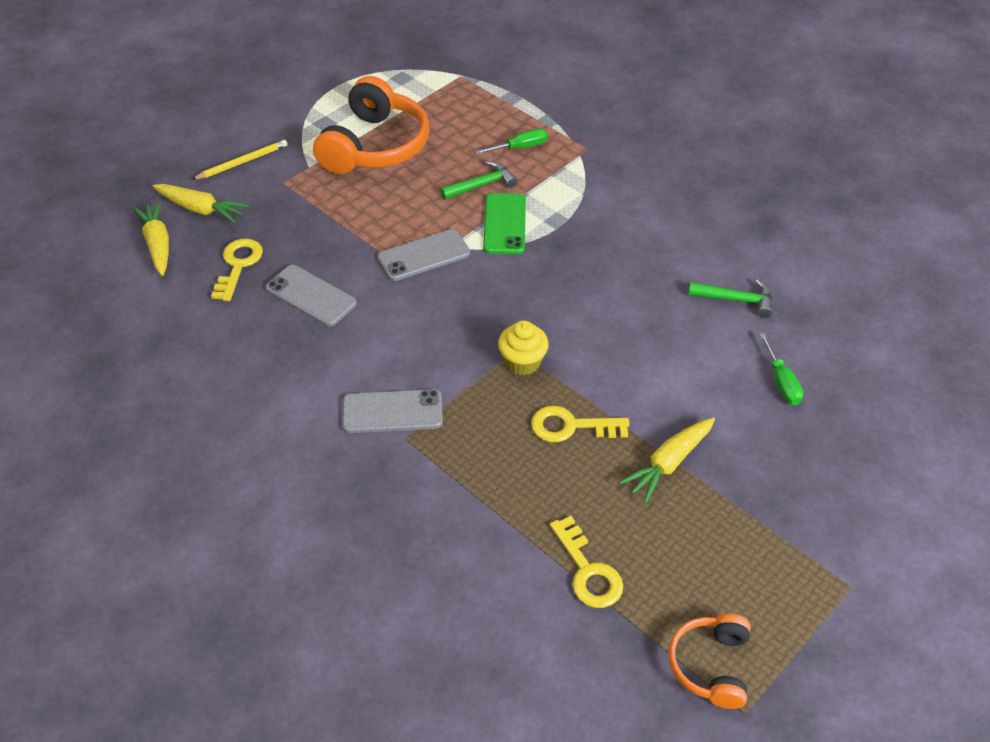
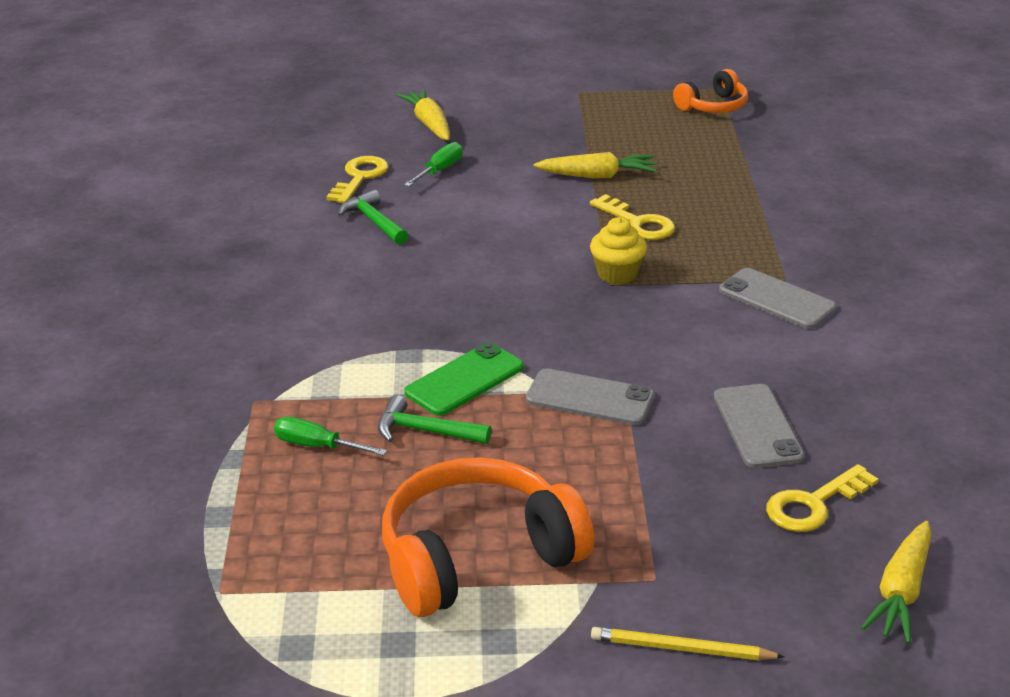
camera: 135 degrees left, 15 degrees down
(200, 209) = (804, 609): yellow carrot -> yellow carrot (429, 124)
(588, 571) = (734, 163): yellow key -> yellow key (360, 177)

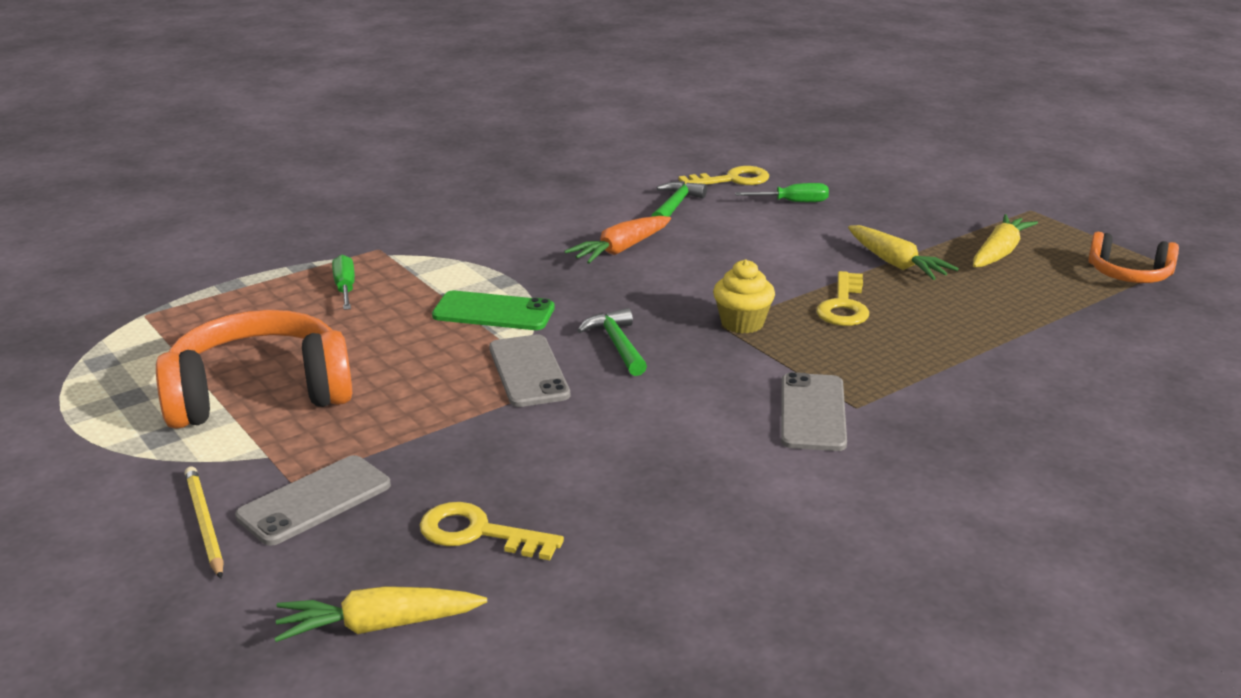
camera: 55 degrees right, 5 degrees down
(424, 277) = (621, 249): none -> orange carrot
(425, 431) = (406, 320): green hammer -> green hammer (617, 344)
(429, 124) = (860, 175): yellow carrot -> yellow carrot (999, 253)
(477, 557) = (259, 394): orange headphones -> orange headphones turned 45 degrees counterclockwise
(757, 426) = (576, 466): grey phone -> grey phone (314, 501)

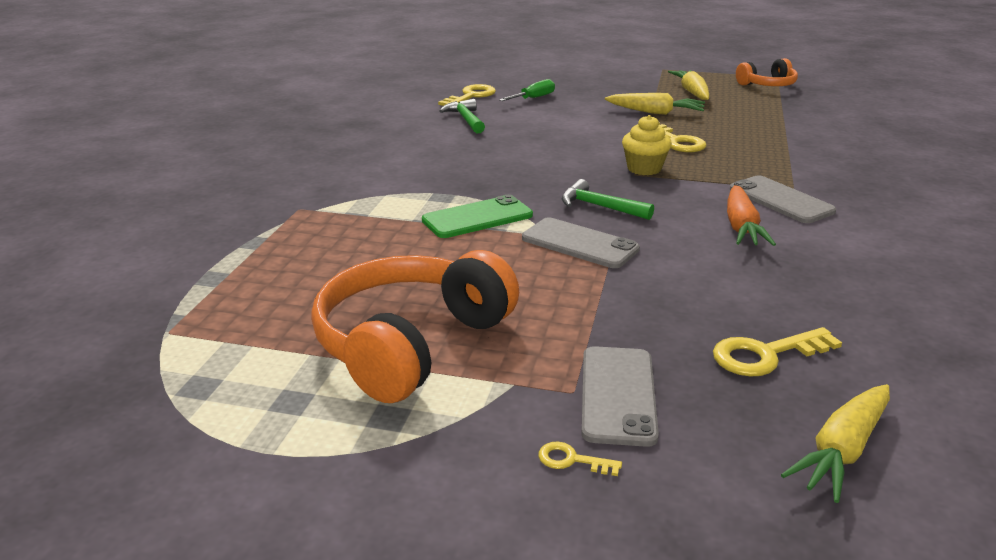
camera: 40 degrees left, 0 degrees up
(204, 524) = (572, 460): yellow pencil -> yellow key
(345, 289) = (327, 244): green screwdriver -> none
(621, 249) = (484, 153): orange carrot -> orange carrot (741, 227)

